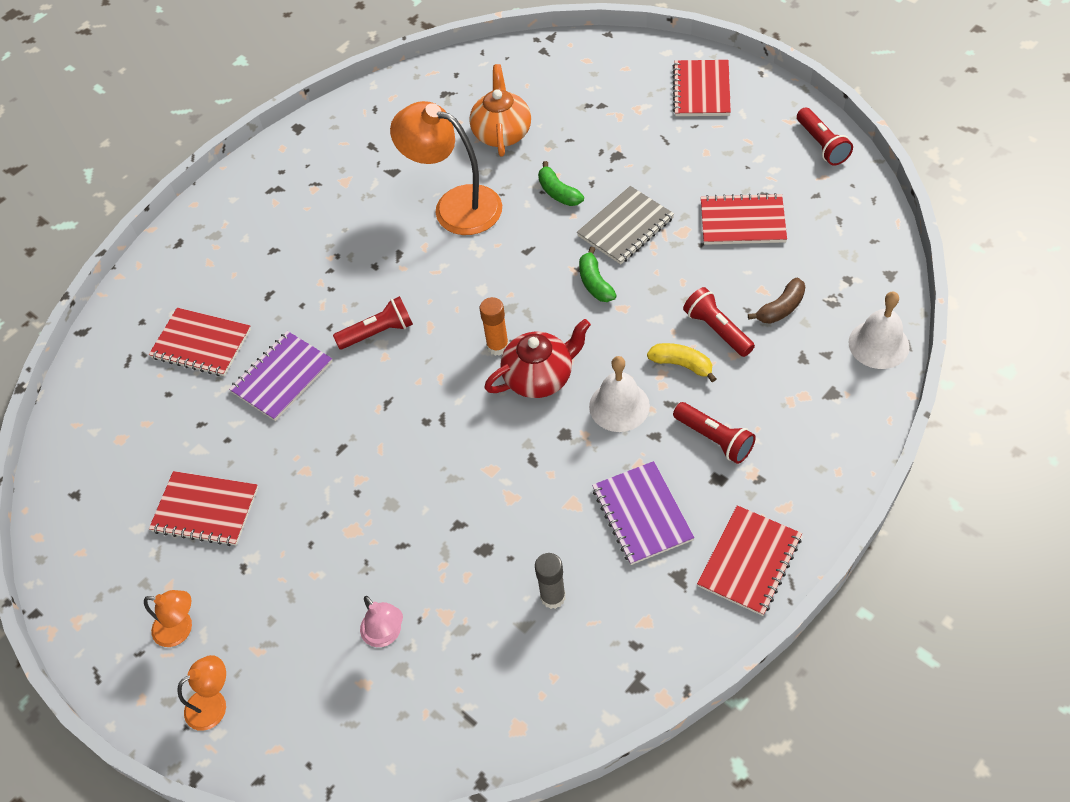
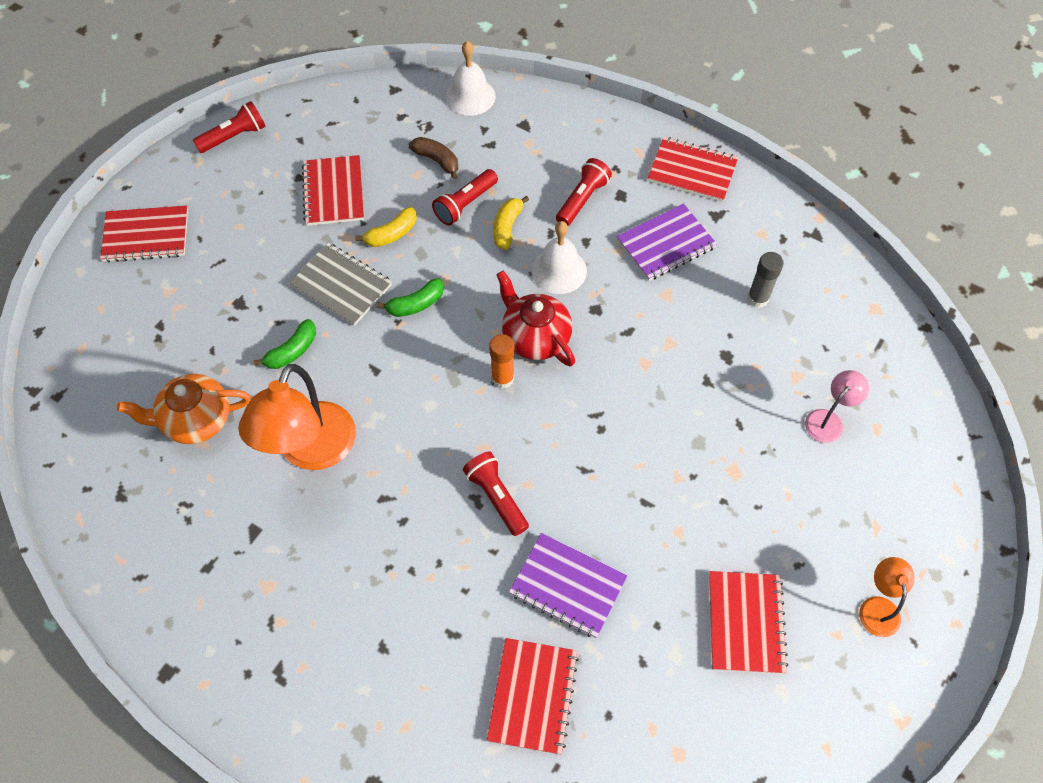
camera: 105 degrees left, 5 degrees up
(214, 704) = (937, 552): orange lamp -> none
(683, 266) = (391, 234): none -> yellow banana

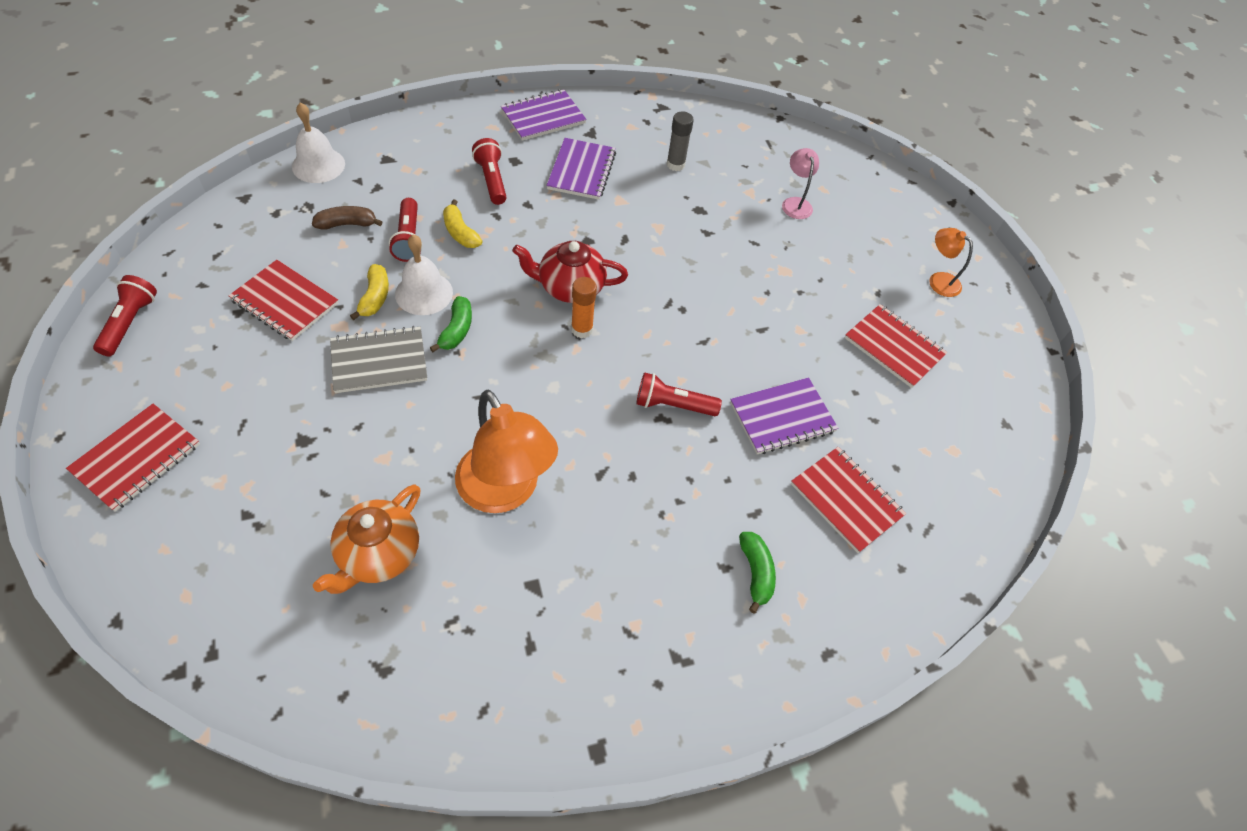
camera: 55 degrees left, 5 degrees down
(292, 351) = (398, 437): green banana -> green banana (755, 573)
(559, 270) = (532, 234): white bell -> white bell (424, 293)
(692, 171) = (543, 117): red notebook -> purple notebook

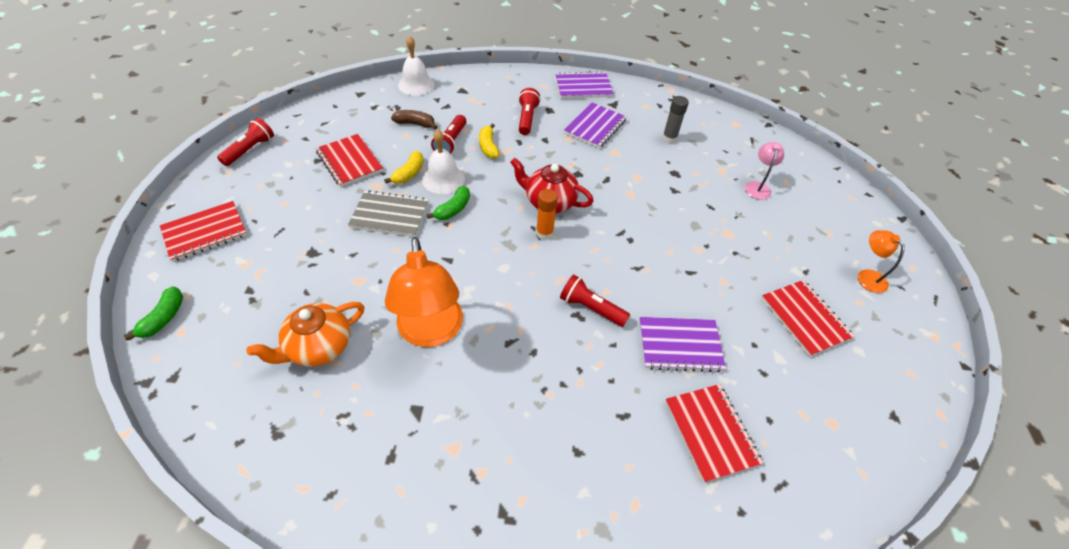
camera: 25 degrees right, 5 degrees down
(755, 573) = (602, 466): green banana -> green banana (164, 318)

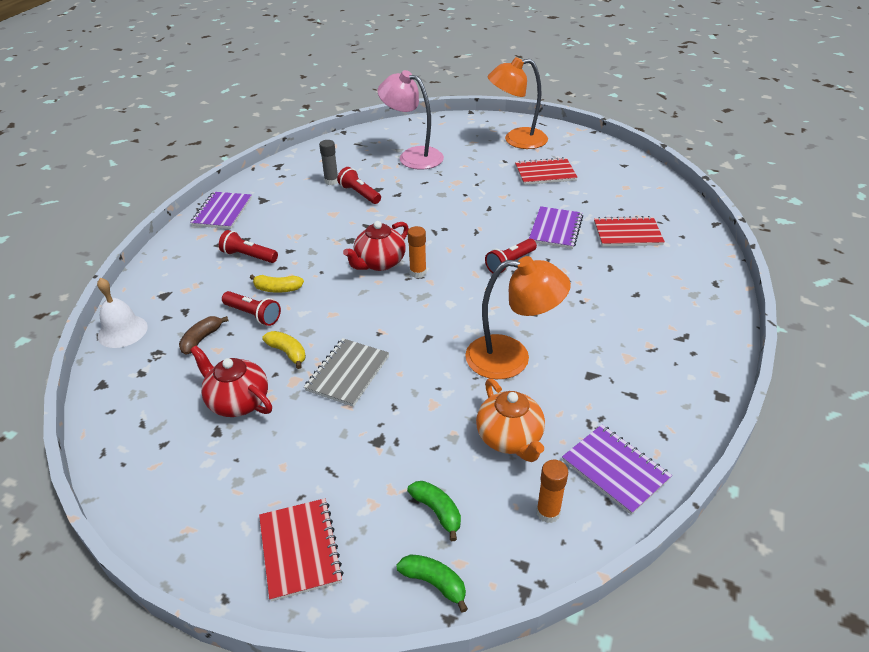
camera: 70 degrees left, 10 degrees down
(227, 390) = (548, 512): none -> orange glue stick
(250, 150) = (151, 505): red flashlight -> red flashlight (359, 194)
(350, 161) = (238, 401): red notebook -> red teapot
(443, 179) = (311, 327): white bell -> none
(453, 209) = (360, 326): green banana -> green banana (437, 511)
(595, 127) = (289, 217): purple notebook -> purple notebook (615, 470)
(757, 186) = (413, 156): pink lamp -> pink lamp, size x2.02
(867, 276) = (516, 140): orange lamp -> orange lamp, size x2.02

